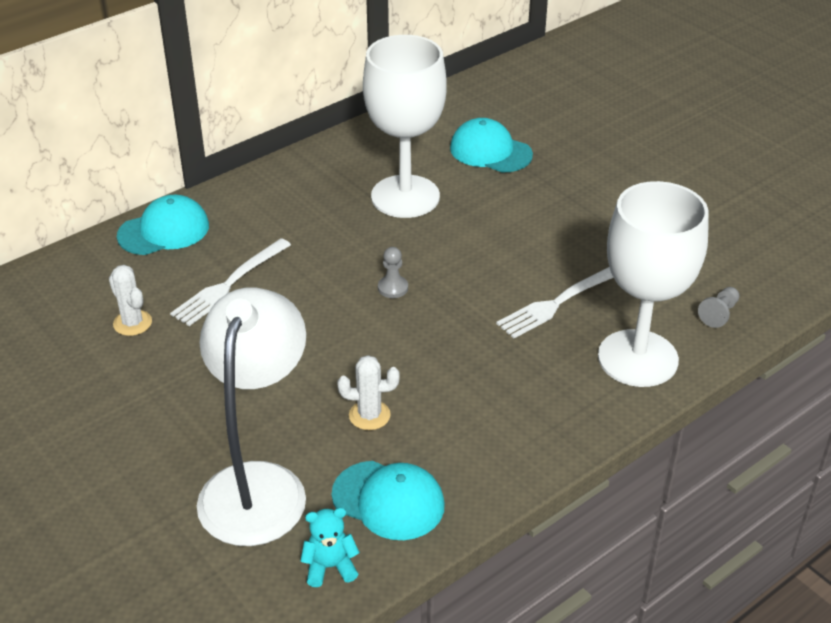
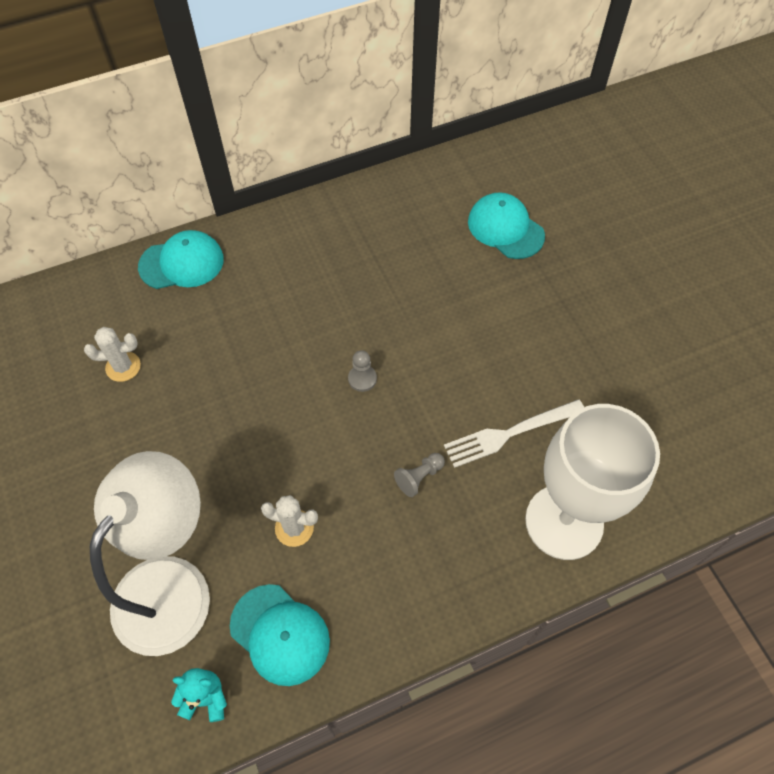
camera: 15 degrees right, 20 degrees up
(132, 323) = (123, 367): white cactus -> white cactus turned 75 degrees counterclockwise
(228, 285) = (218, 341): white fork -> none
(405, 197) = (408, 268): white goblet -> none
(719, 314) = (662, 485): grey pawn -> grey pawn (419, 477)

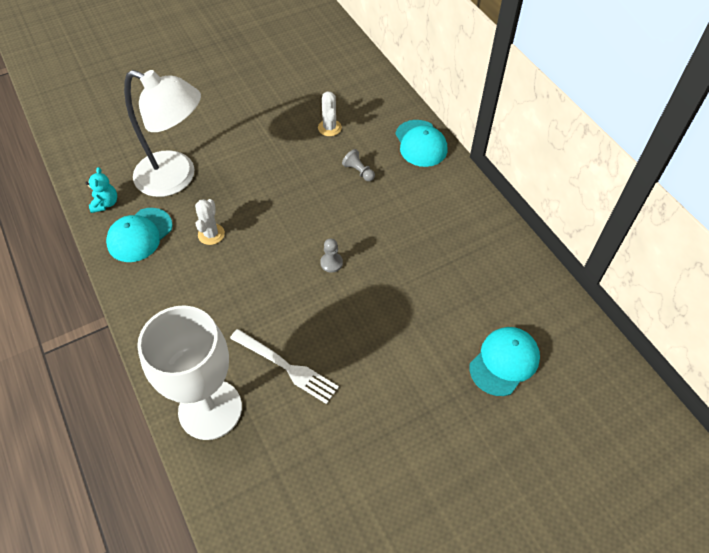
camera: 85 degrees right, 5 degrees down
(419, 477) = (249, 306): grey pawn -> grey pawn (358, 171)
(508, 434) = (287, 367): white fork -> white fork turned 150 degrees clockwise

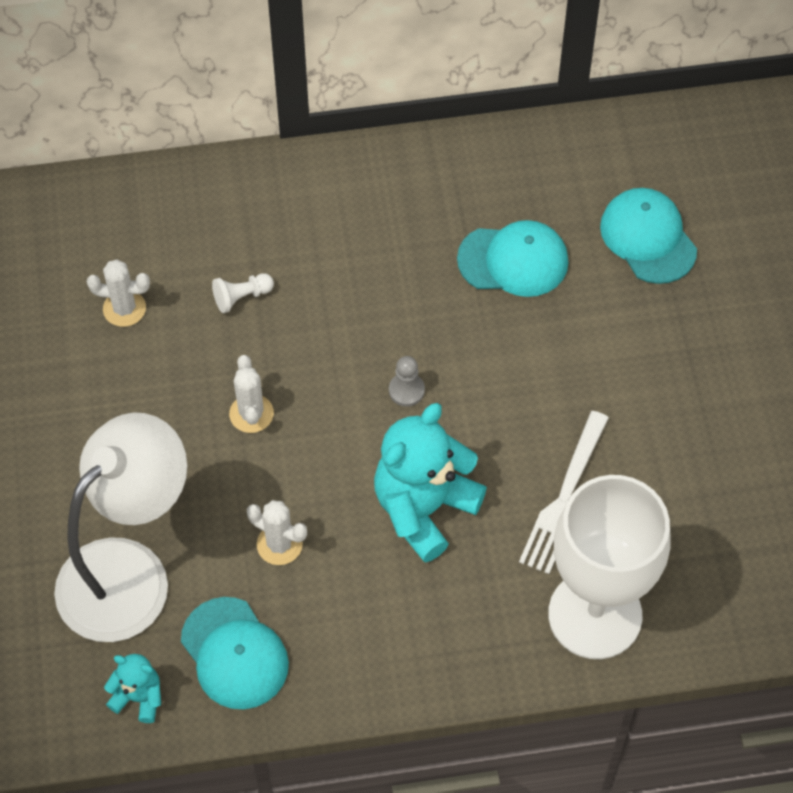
camera: 70 degrees left, 5 degrees up
(256, 295) = (424, 508): none -> turquoise teddy bear
(287, 367) = (563, 499): white fork -> white fork turned 150 degrees clockwise
(288, 197) = (251, 413): none -> white cactus
(358, 171) = (241, 297): grey pawn -> white pawn
(420, 143) = (222, 192): turquoise cap -> turquoise cap (513, 260)

